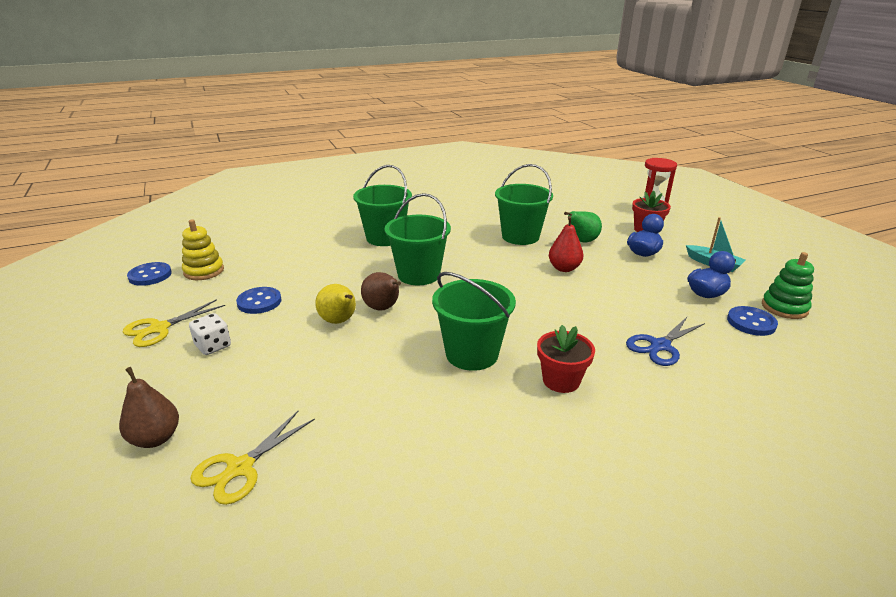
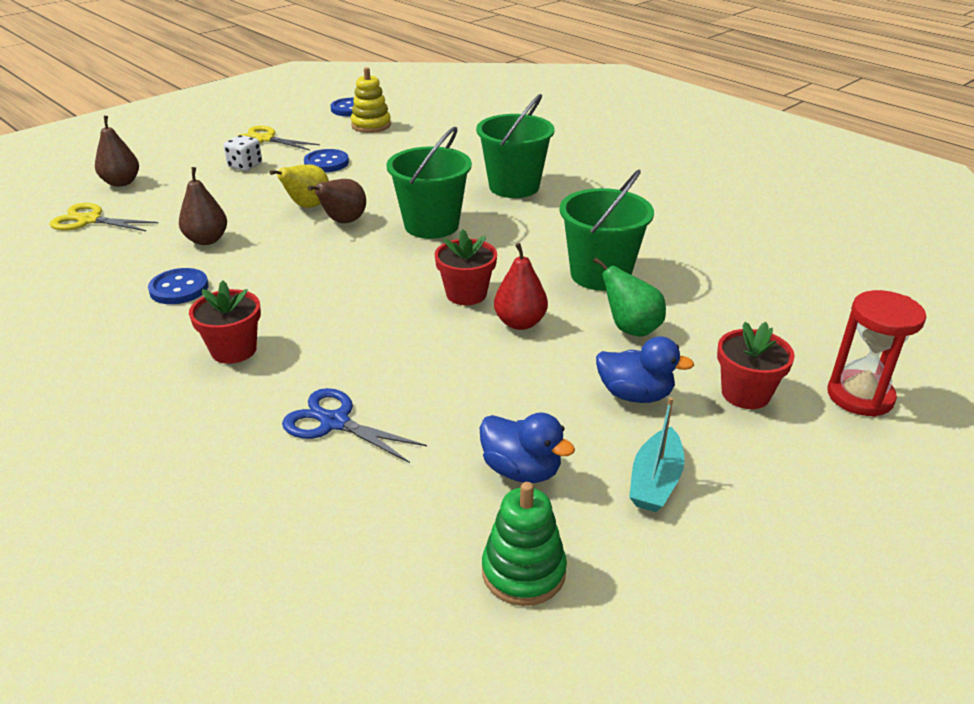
camera: 70 degrees right, 5 degrees up
(361, 382) = (207, 240): none -> brown pear
(472, 354) = (271, 287): green bucket -> none
(522, 278) = (466, 294): none -> red flower pot
(751, 322) = (445, 521): blue button -> blue button (179, 288)

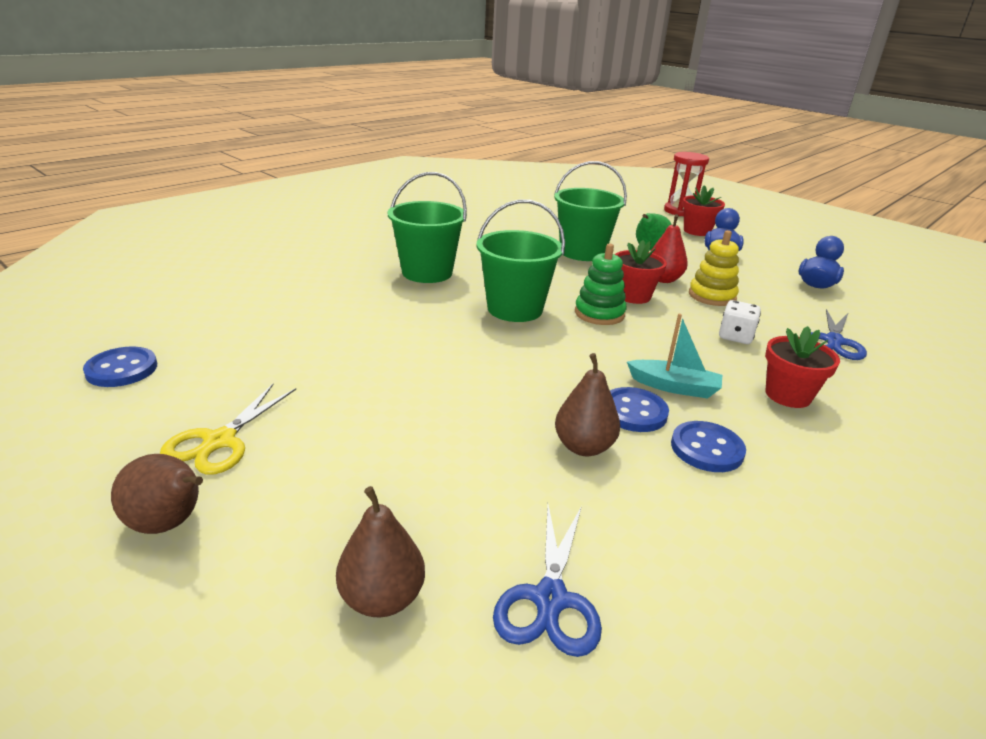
camera: 95 degrees left, 5 degrees down
(89, 220) = (550, 600): yellow scissors -> blue scissors
(245, 166) = (333, 447): white dice -> white dice (735, 336)
(307, 206) = (477, 380): yellow pear -> none
(326, 163) = (340, 376): blue button -> blue button (633, 412)
(343, 221) = (514, 355): brown pear -> brown pear (169, 524)
(371, 125) = (209, 349): yellow stacking toy -> yellow stacking toy (712, 296)
(523, 572) = (889, 287): green stacking toy -> green stacking toy (599, 314)
(655, 481) = (790, 256): turquoise boat -> turquoise boat (674, 387)

